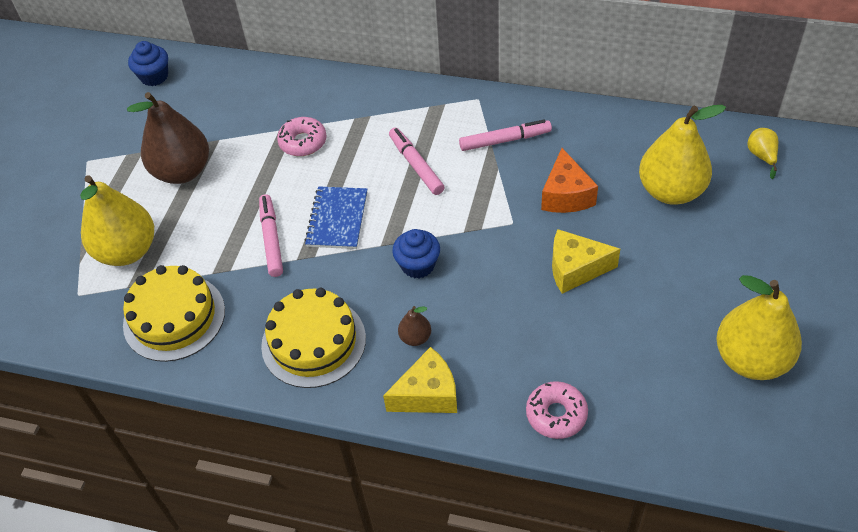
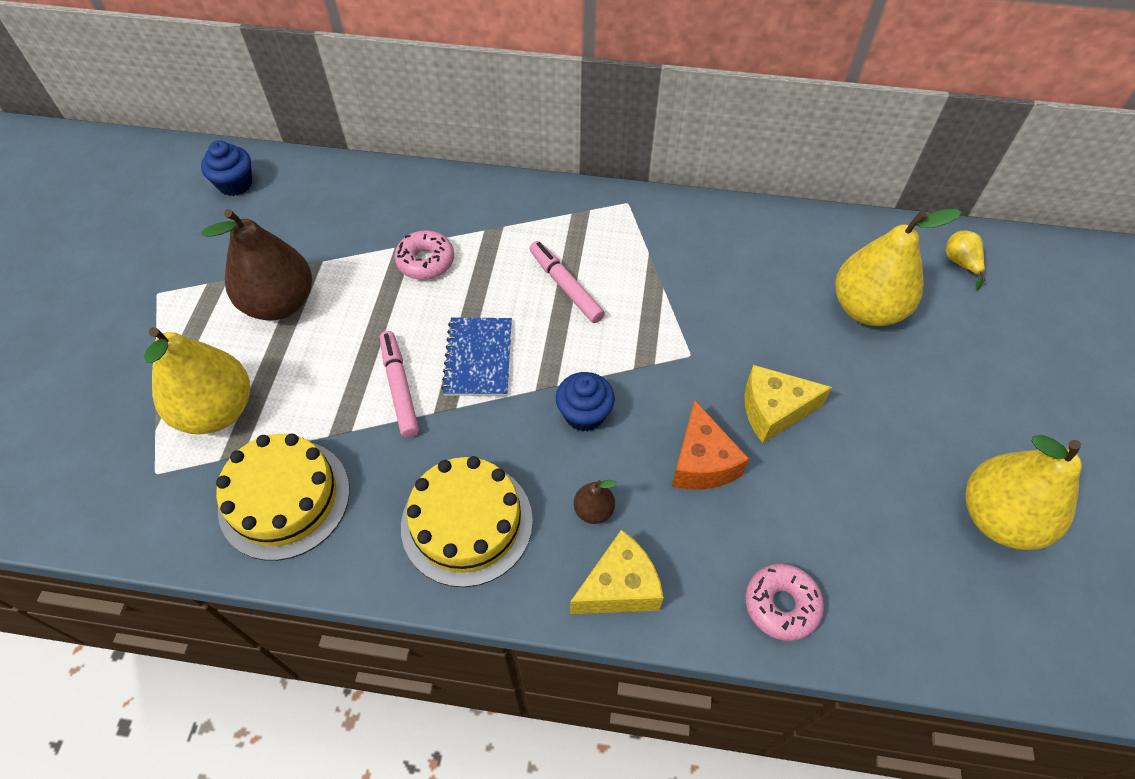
camera: 10 degrees left, 5 degrees up
(505, 140) = (666, 252): pink marker -> none
(566, 195) = (747, 318): orange cheese -> orange cheese (701, 462)

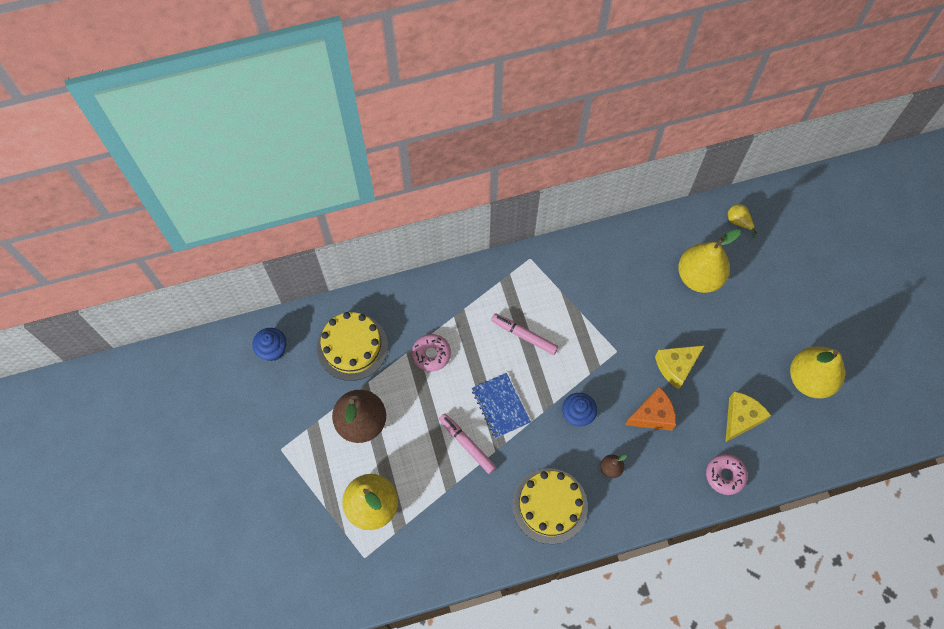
camera: 25 degrees left, 10 degrees up
(284, 498) = (445, 538): yellow cake -> yellow cake (352, 347)
(619, 587) = (644, 503): yellow cheese -> yellow cheese (741, 418)
(701, 462) = (652, 415): orange cheese -> orange cheese turned 75 degrees counterclockwise

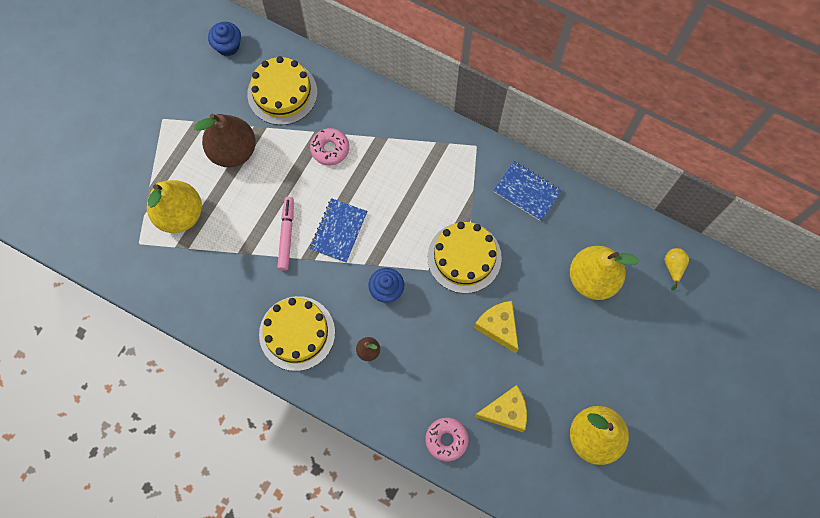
camera: 45 degrees right, 5 degrees up
(524, 336) = (410, 197): pink marker -> none
(596, 258) = (527, 191): none -> blue notebook
(604, 342) = (464, 257): none -> yellow cake
(652, 415) = (441, 344): orange cheese -> none
(676, 367) = (498, 327): yellow cheese -> yellow cheese turned 45 degrees clockwise

